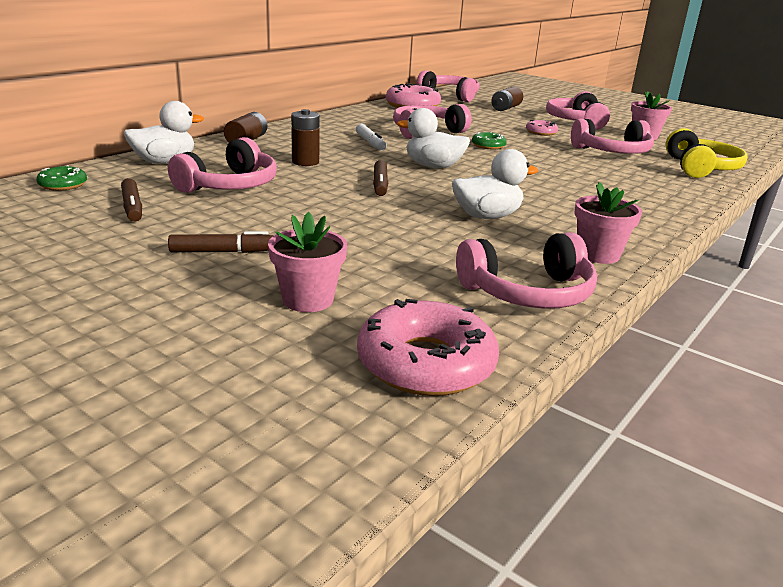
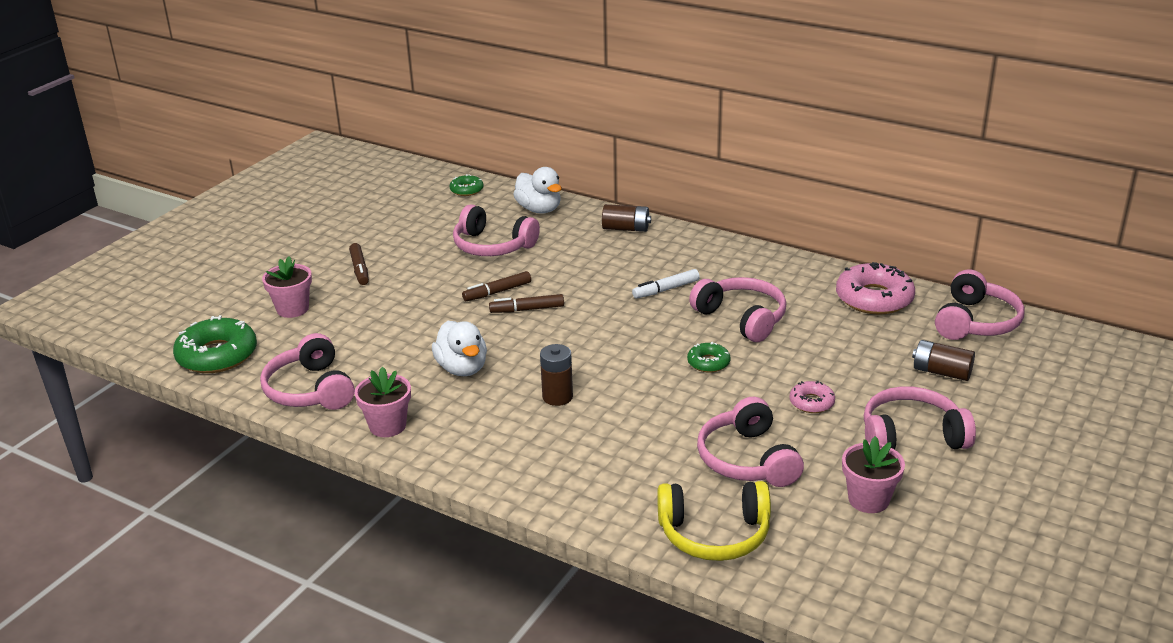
camera: 85 degrees right, 5 degrees up
(132, 207) = (431, 223): brown marker -> brown marker (497, 292)
(305, 162) = (575, 266): brown battery -> brown battery (557, 397)
(426, 363) = (217, 355): pink donut -> green donut
(433, 166) = (600, 332): white duck -> none

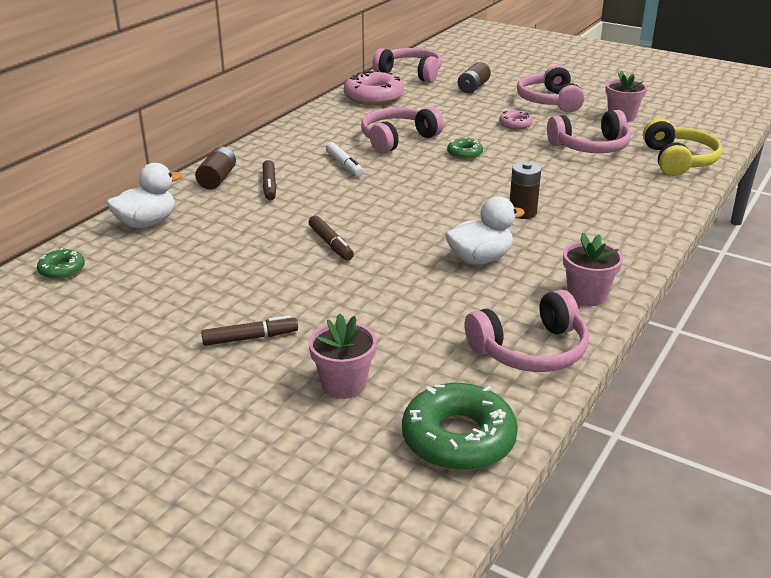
camera: 90 degrees left, 0 degrees up
(492, 246) = (225, 249): pink headphones -> none
(527, 309) = (369, 228): brown marker -> brown marker (269, 186)

